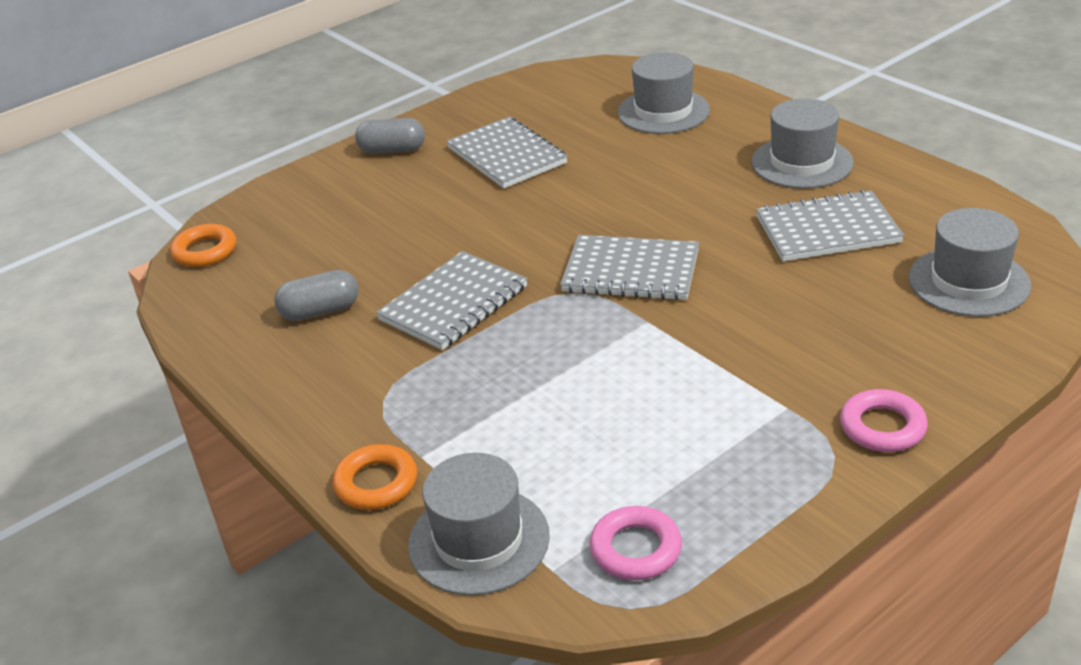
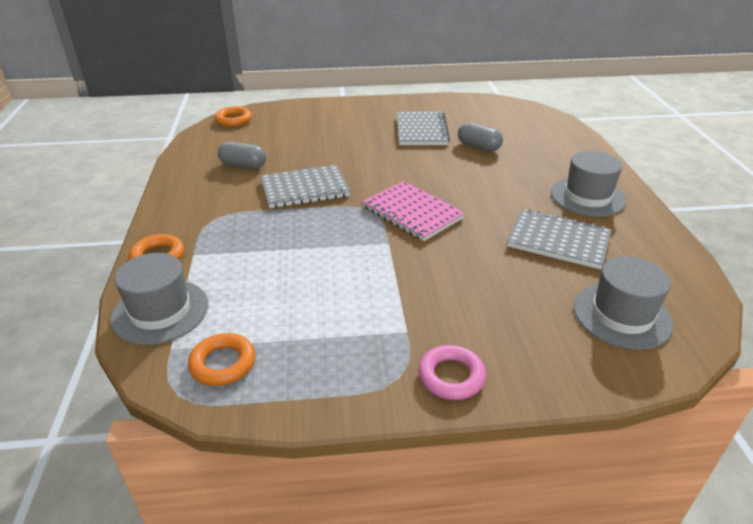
camera: 30 degrees right, 0 degrees up
(392, 150) = (370, 108): grey capsule -> grey capsule (478, 147)
(631, 272) = (412, 213): grey notebook -> pink notebook
(636, 549) = (223, 363): pink ring -> orange ring
(663, 111) = (534, 140): grey hat -> none

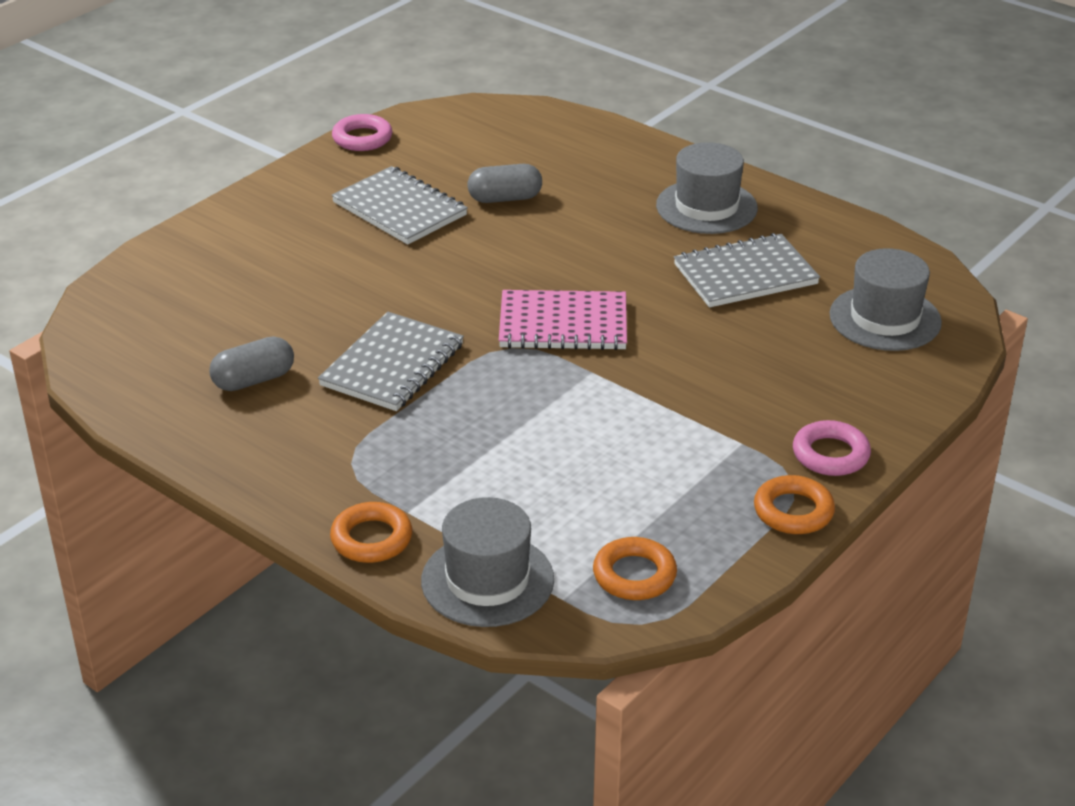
camera: 45 degrees left, 0 degrees up
(234, 120) = (101, 324): orange ring -> orange ring (793, 511)
(452, 99) = (362, 138): none -> pink ring

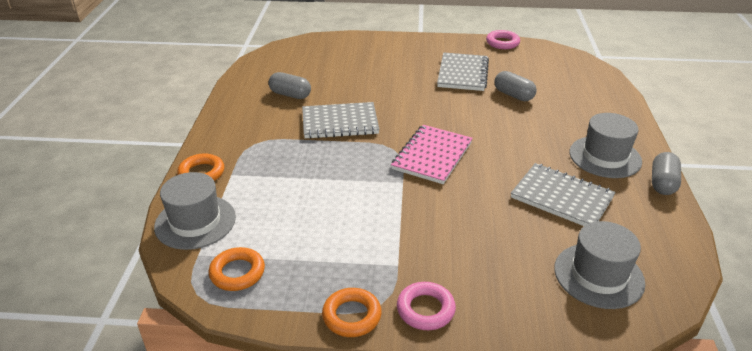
camera: 55 degrees right, 0 degrees up
(563, 324) = (432, 156): pink notebook -> pink notebook turned 60 degrees clockwise
(790, 199) = (662, 183): none -> grey capsule

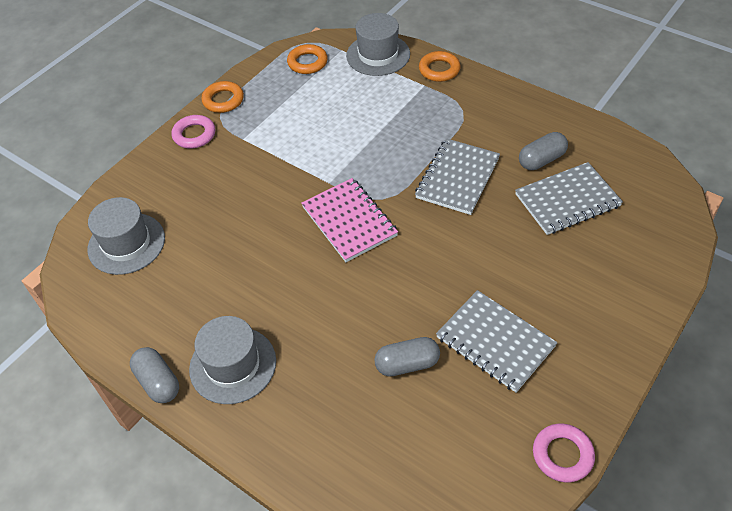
camera: 125 degrees right, 15 degrees up
(562, 197) = (215, 281): grey notebook -> grey notebook (567, 200)

